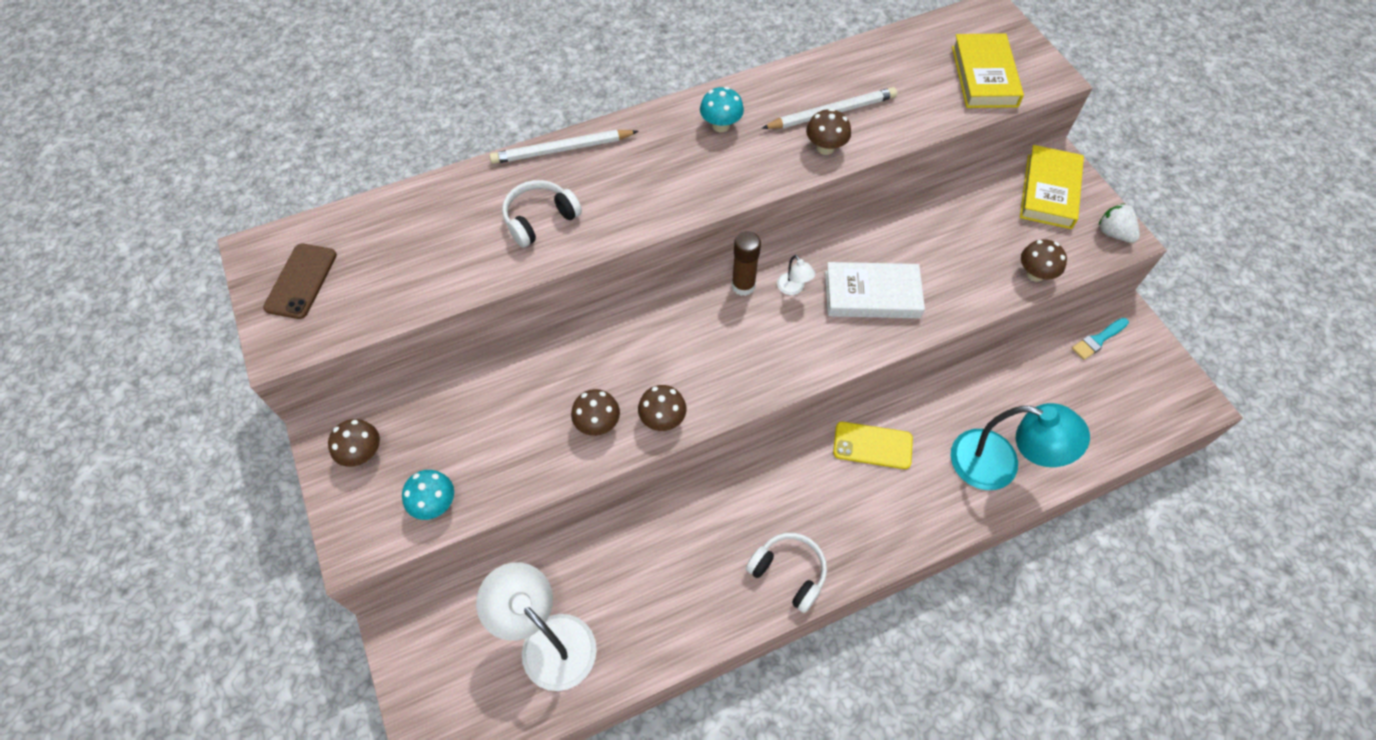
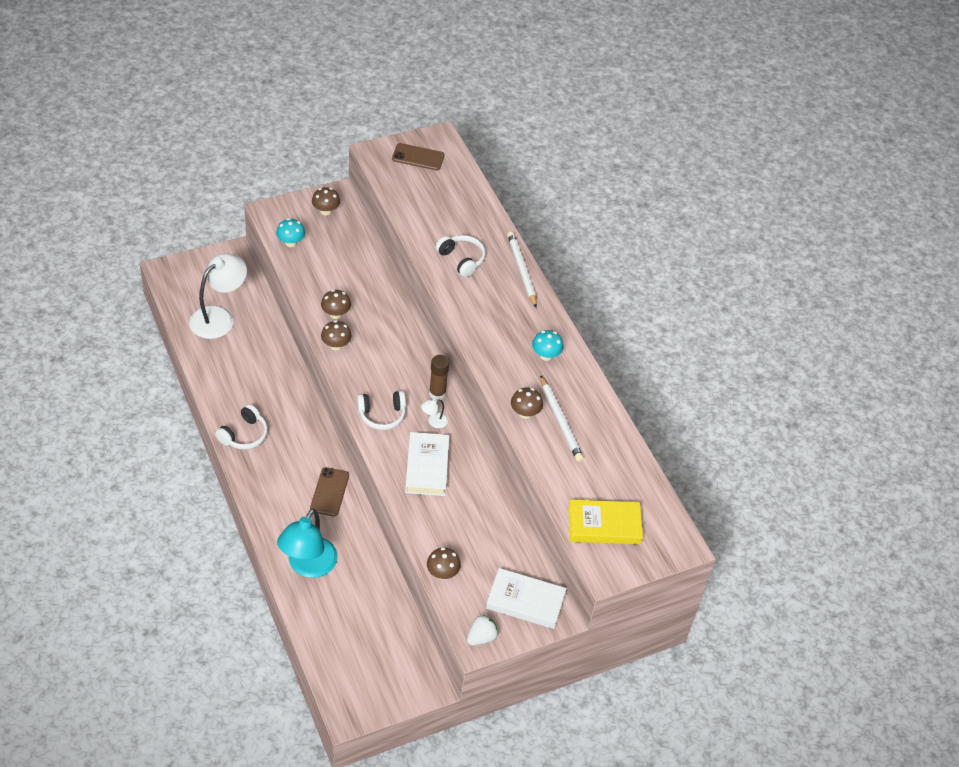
camera: 85 degrees right, 10 degrees down
(791, 351) = (382, 415): none -> white headphones
(872, 445) = (329, 492): yellow phone -> brown phone
(1049, 191) = (525, 601): yellow book -> white book
(1098, 340) = (411, 657): turquoise brush -> none

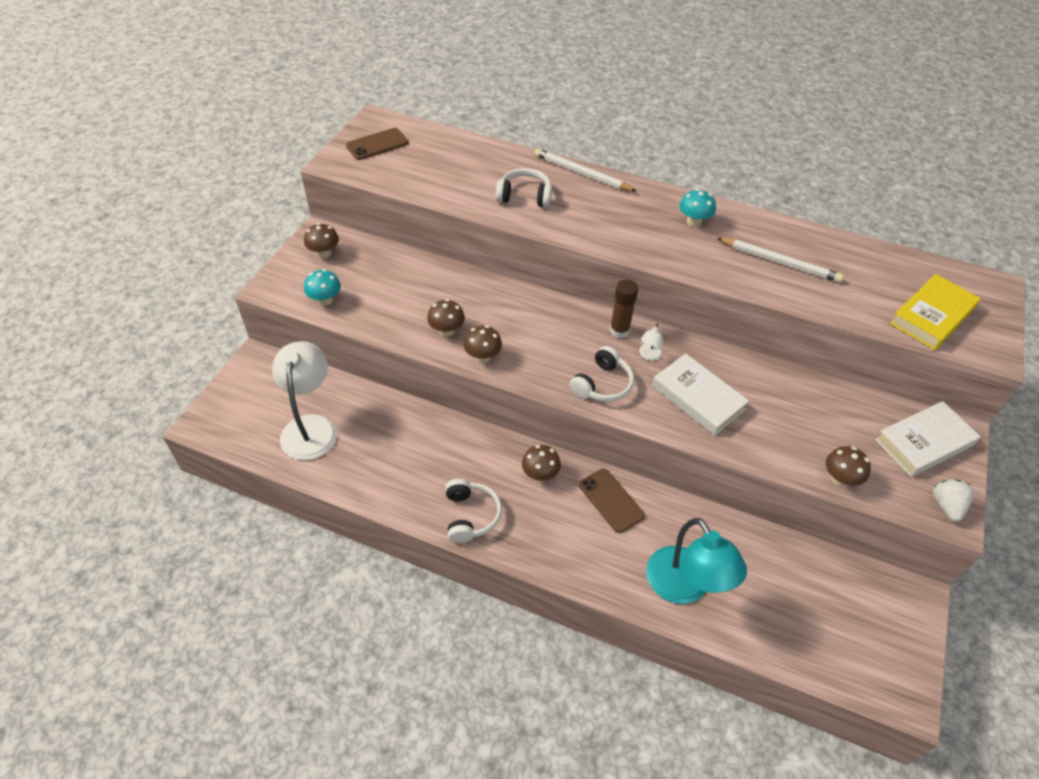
camera: 40 degrees left, 0 degrees up
(525, 413) = (748, 276): brown mushroom -> brown mushroom (540, 474)

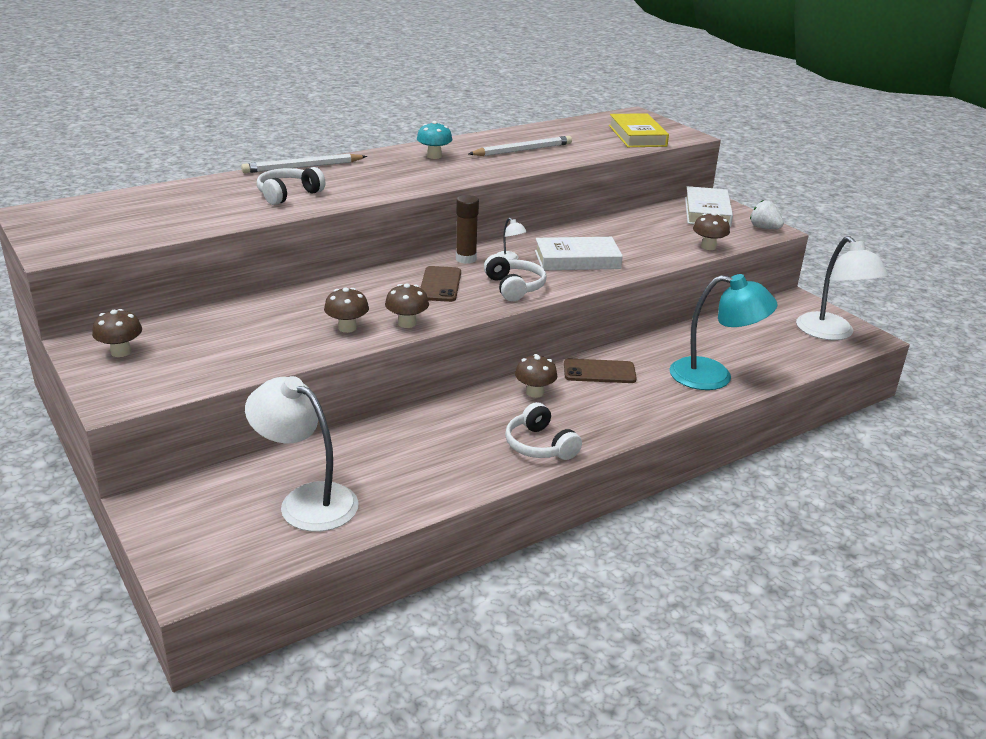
camera: 55 degrees left, 20 degrees down
(325, 300) = (195, 375): turquoise mushroom -> none
(377, 144) = (73, 224): brown phone -> brown phone (440, 284)
(471, 516) = (539, 445): white headphones -> white headphones turned 150 degrees counterclockwise
(875, 656) = (831, 333): none -> white lamp

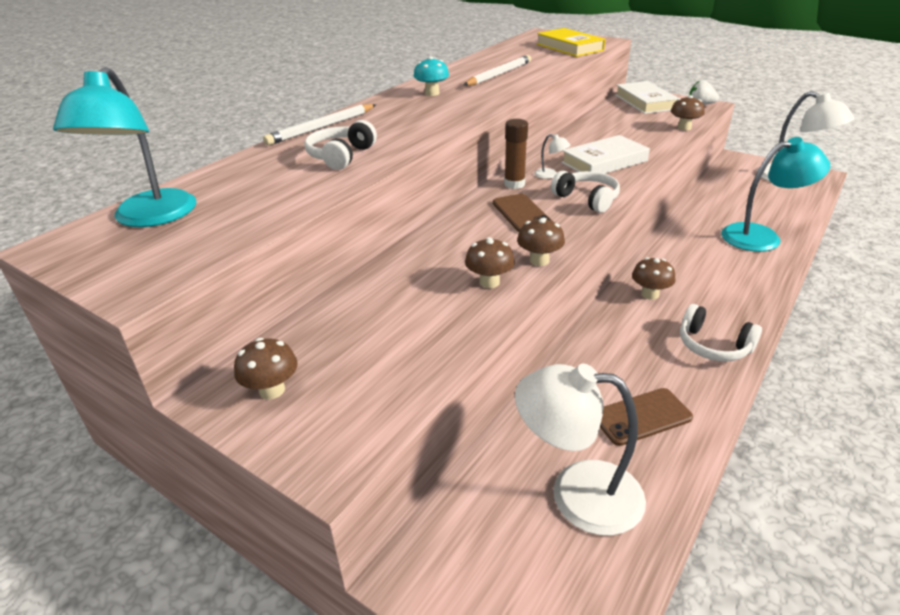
camera: 20 degrees left, 5 degrees up
(106, 208) = (149, 218): none -> turquoise lamp
(599, 372) = (676, 258): brown phone -> brown phone (641, 416)

